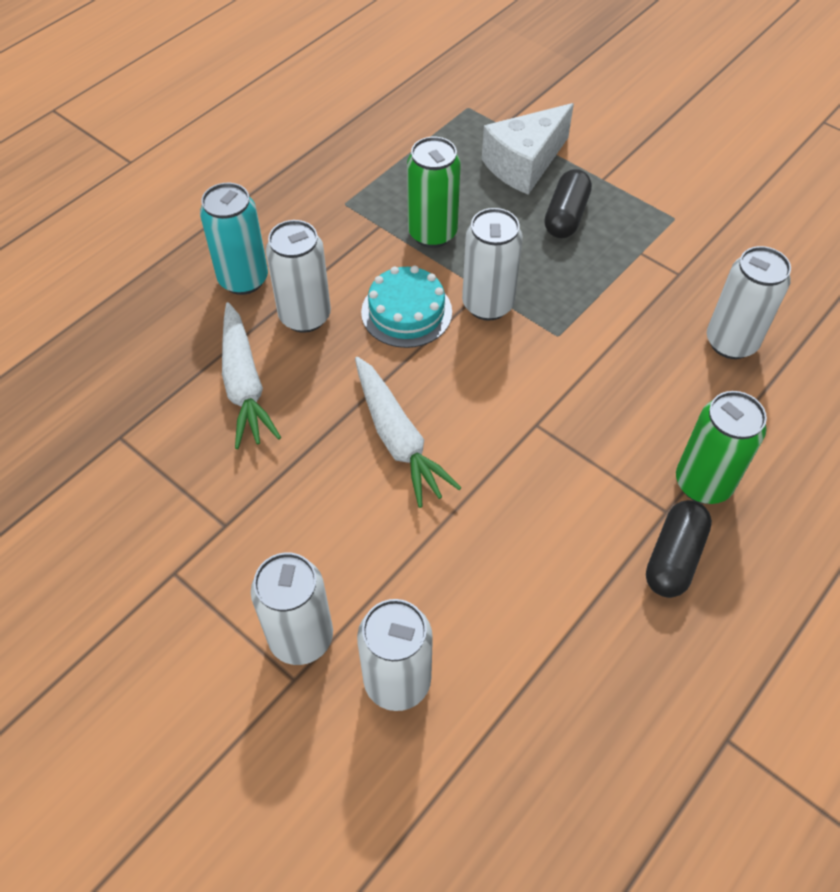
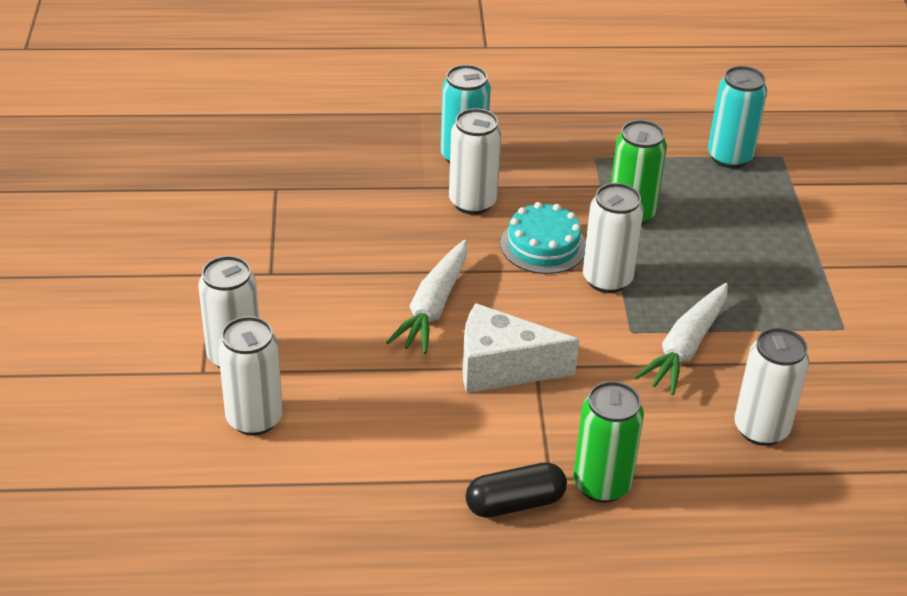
camera: 45 degrees right, 15 degrees down
(244, 384) = (382, 212): white carrot -> white carrot (685, 347)
(436, 133) = (729, 157): none -> turquoise can
(524, 164) = (770, 217): white cheese -> white cheese (502, 368)
(566, 216) = (752, 269): black capsule -> none

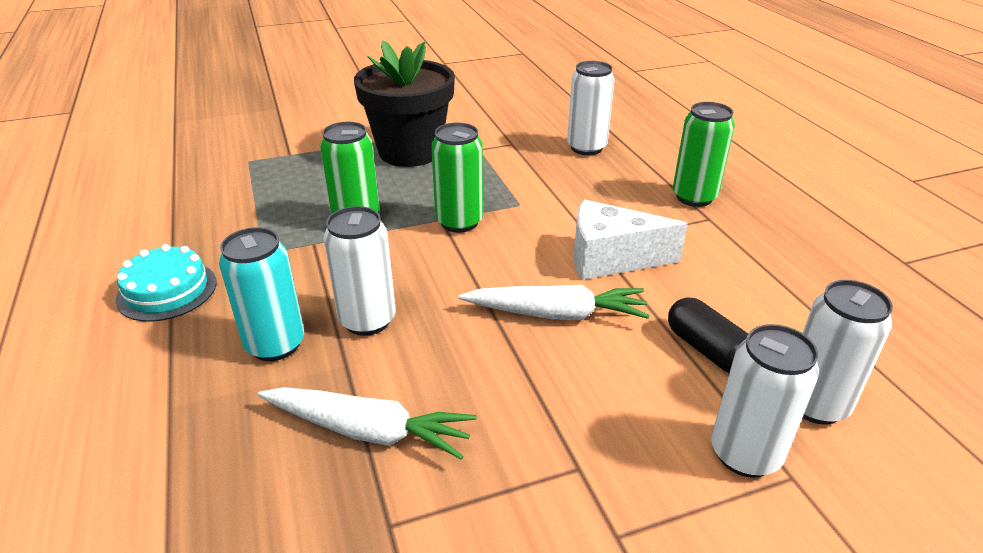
camera: 105 degrees left, 5 degrees down
(502, 368) = (610, 258): white cheese -> white cheese turned 105 degrees clockwise
(515, 503) = (749, 229): black capsule -> black capsule (708, 351)
(543, 245) = (425, 262): turquoise cake -> turquoise cake (167, 290)
(607, 279) = (459, 222): white can -> green can
(685, 347) = (523, 180): white carrot -> white carrot (368, 431)
(729, 157) = (254, 182): turquoise can -> none
(780, 271) = (410, 152): none -> black flower pot

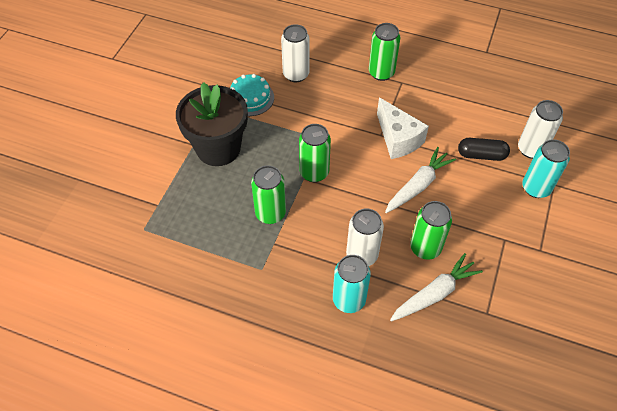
camera: 50 degrees left, 20 degrees up
(167, 290) = (259, 327): turquoise cake -> turquoise cake (250, 98)
(449, 377) = (425, 248): none -> green can
(610, 258) = (398, 139): white cheese -> white cheese turned 75 degrees counterclockwise
(745, 454) = (536, 188): white can -> turquoise can

